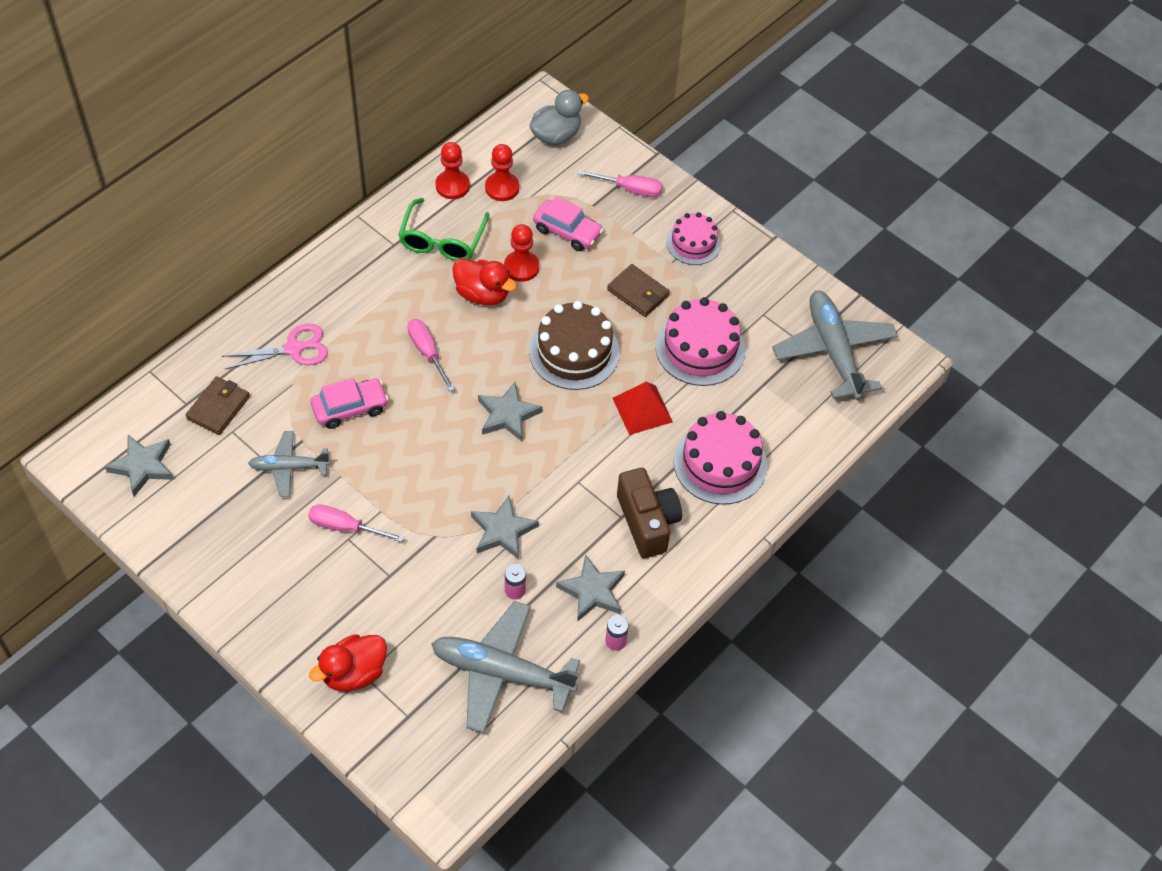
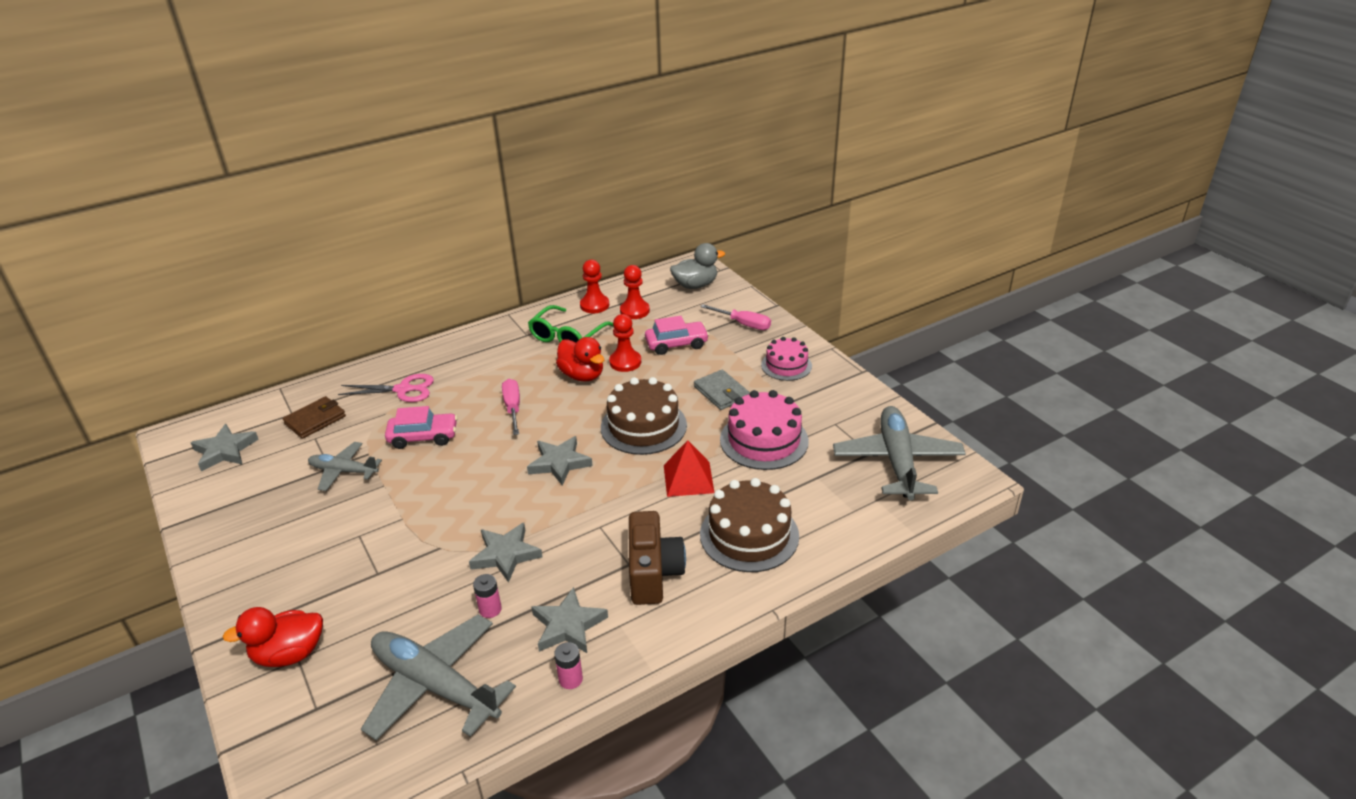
camera: 20 degrees right, 20 degrees down
(345, 527) = (362, 525): pink screwdriver -> none
(567, 231) = (676, 344): pink car -> pink car turned 60 degrees counterclockwise
(638, 293) = (721, 392): brown wallet -> grey wallet
(720, 463) = (749, 535): pink cake -> brown cake

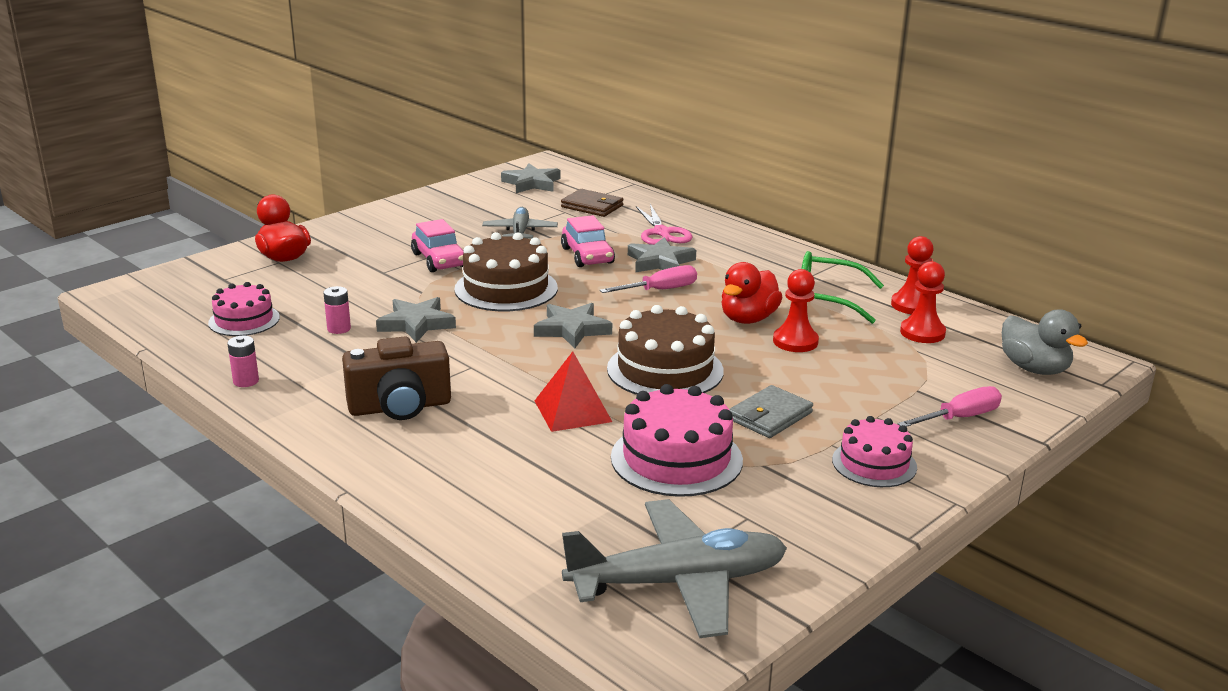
camera: 75 degrees right, 10 degrees down
(435, 685) = (244, 320): grey plane -> pink cake
(568, 626) = (318, 370): grey star -> grey star (660, 262)
(676, 344) = (864, 371): pink car -> pink car (439, 260)
(743, 324) = (960, 418): pink screwdriver -> pink screwdriver turned 135 degrees counterclockwise
(749, 535) = (477, 463): brown cake -> brown cake (506, 289)

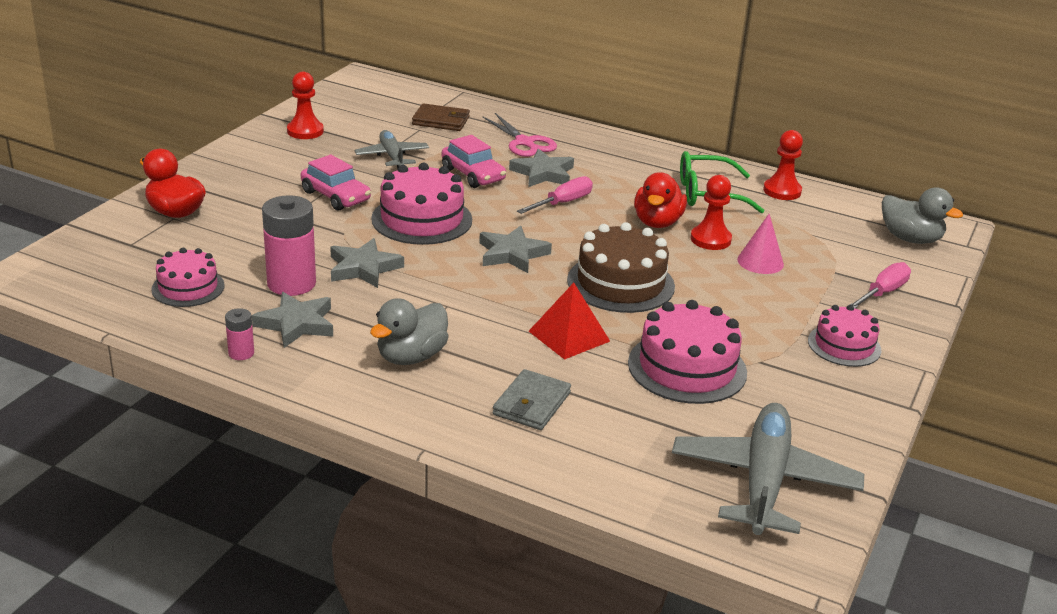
camera: 20 degrees left, 5 degrees up
(339, 329) = (291, 283): pink battery -> pink battery, size x2.08
(400, 407) = (411, 357): brown camera -> grey duck
(506, 289) = (422, 219): brown cake -> pink cake
(531, 183) = (365, 101): grey star -> grey star (296, 324)
(679, 582) = (764, 481): grey plane -> grey plane turned 45 degrees counterclockwise
(770, 416) = (736, 314): grey wallet -> grey wallet (531, 404)
(836, 369) = (760, 262): none -> pink cone
(922, 333) = (806, 217): red pawn -> red pawn (305, 131)

